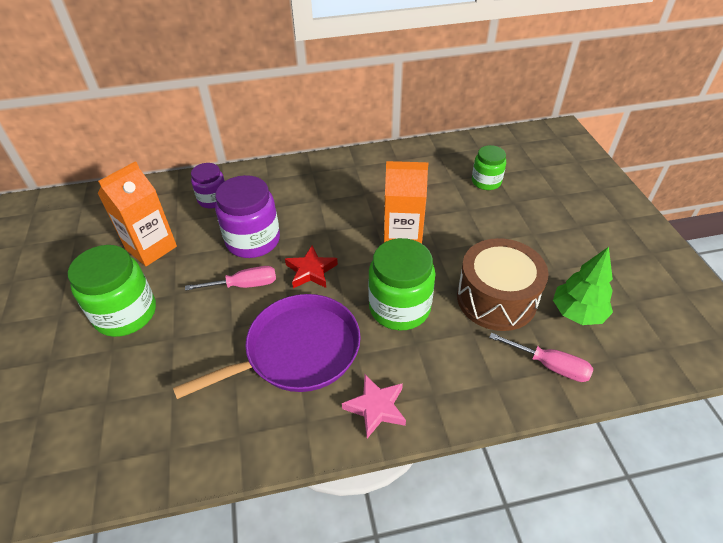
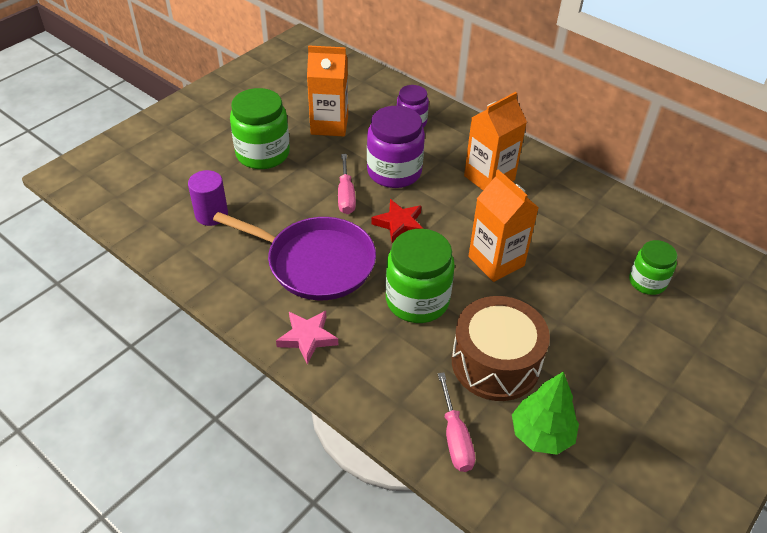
camera: 50 degrees right, 0 degrees up
(153, 400) = (211, 214): none -> purple cylinder
(244, 285) = (346, 195): pink screwdriver -> pink screwdriver turned 45 degrees clockwise
(319, 194) = (489, 178): none -> orange carton

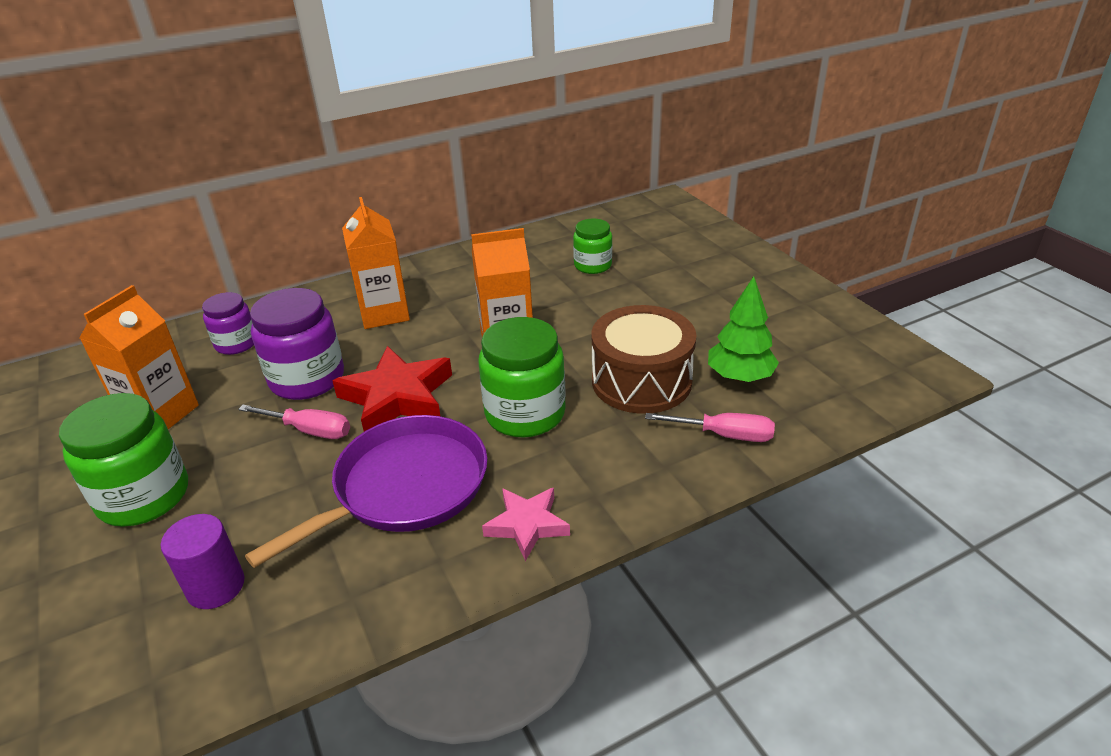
camera: 65 degrees left, 10 degrees down
(399, 224) = (397, 397): red star -> red star, size x1.66

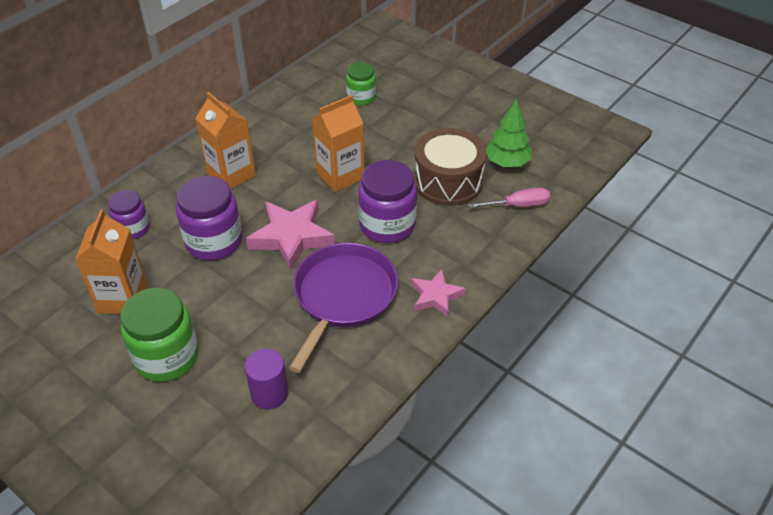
camera: 25 degrees left, 10 degrees up
(309, 430) = (247, 278): pink screwdriver -> none
(397, 397) = (291, 237): red star -> pink star
(525, 413) = (387, 225): green jar -> purple jar

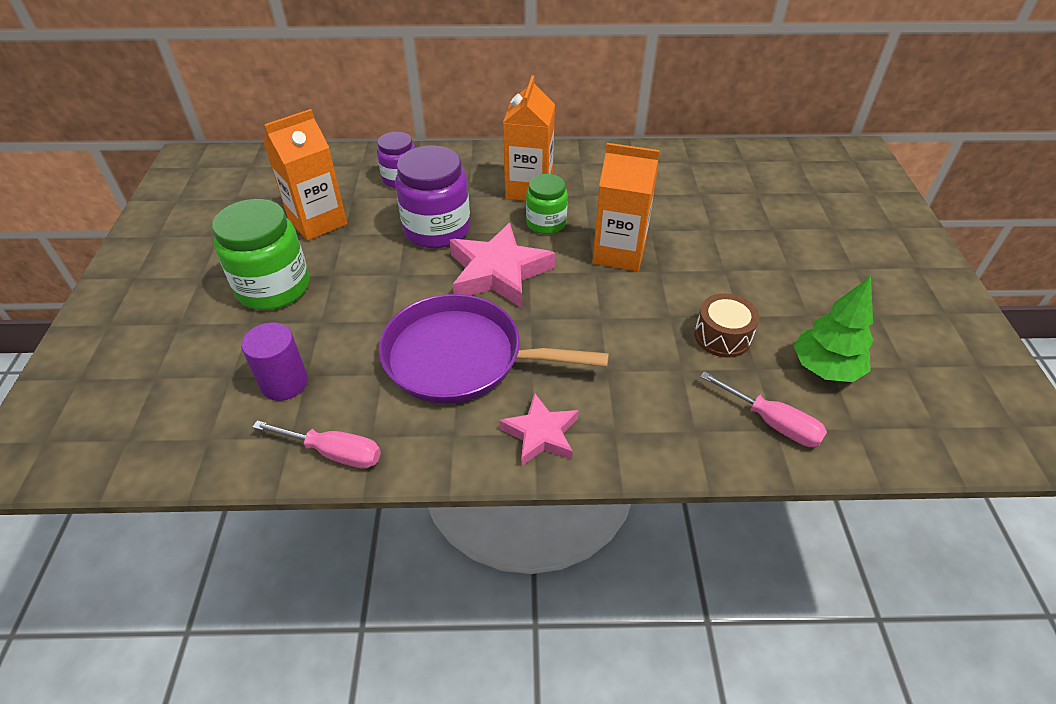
camera: 50 degrees right, 0 degrees up
(343, 296) = (461, 357): purple pan -> purple pan turned 150 degrees counterclockwise
(354, 396) = (333, 452): none -> pink screwdriver
(361, 97) = (743, 201): green jar -> green jar (546, 223)
(387, 225) = (597, 328): purple jar -> none
(448, 181) = (722, 336): brown drum -> brown drum, size x0.55

